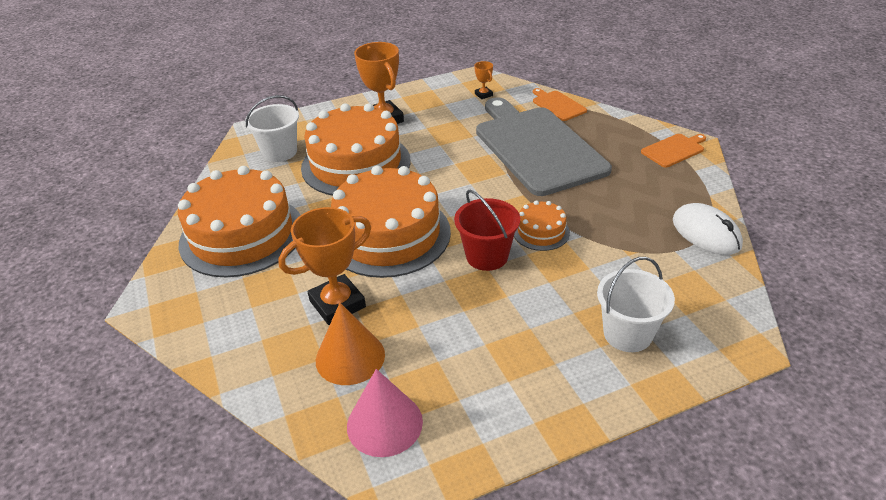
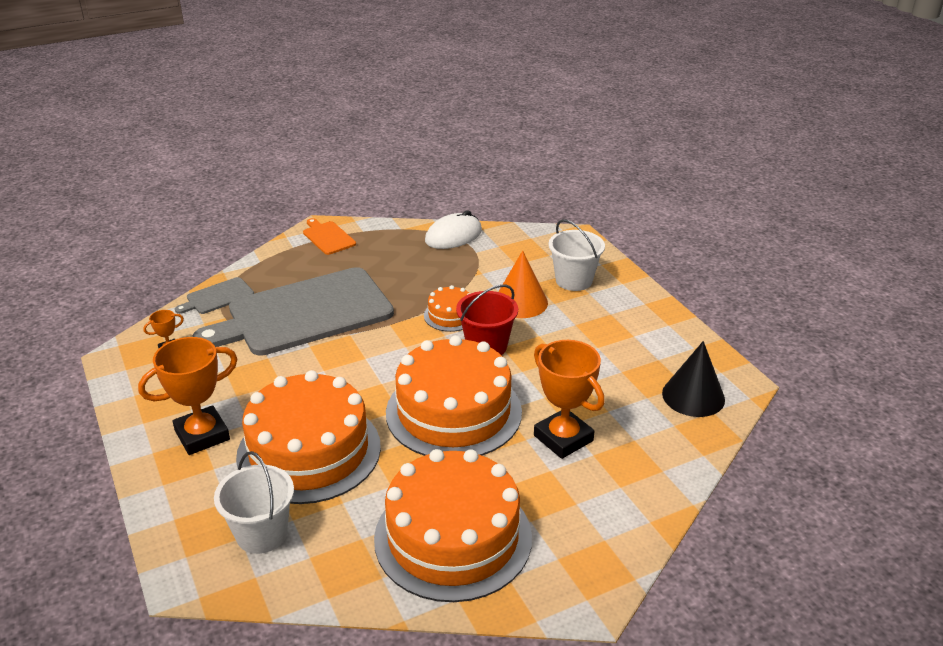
camera: 95 degrees left, 5 degrees down
(350, 357) = (629, 422): orange cone -> orange cone (520, 302)
(384, 423) = (693, 396): pink cone -> black cone
(557, 105) = (217, 297): orange cutting board -> grey cutting board

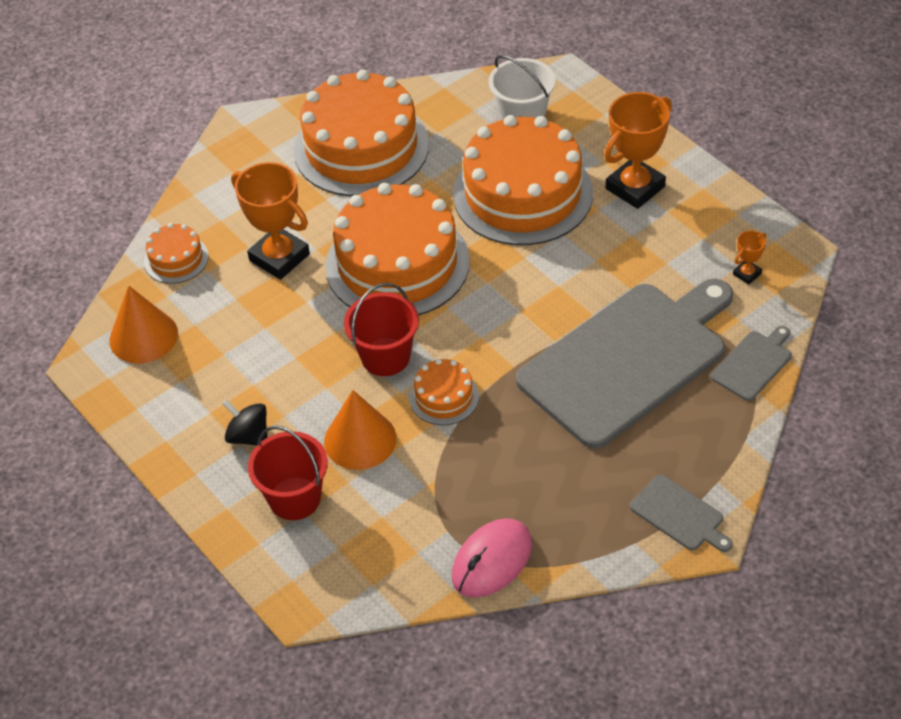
camera: 170 degrees right, 15 degrees up
(328, 237) = (679, 515): orange cutting board -> grey cutting board
(453, 236) = (491, 561): white mouse -> pink mouse
(574, 280) = (295, 498): white bucket -> red bucket
(603, 317) = (249, 436): none -> black spinning top
(666, 456) = (176, 259): none -> orange cake
(693, 396) = (143, 336): black cone -> orange cone

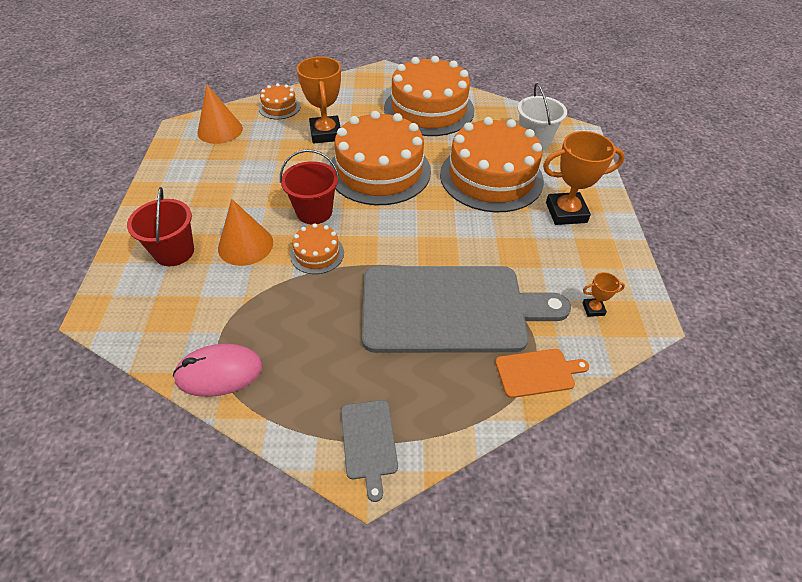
camera: 35 degrees right, 0 degrees up
(249, 436) = (198, 205): black spinning top -> none
(753, 363) = (537, 372): grey cutting board -> orange cutting board

